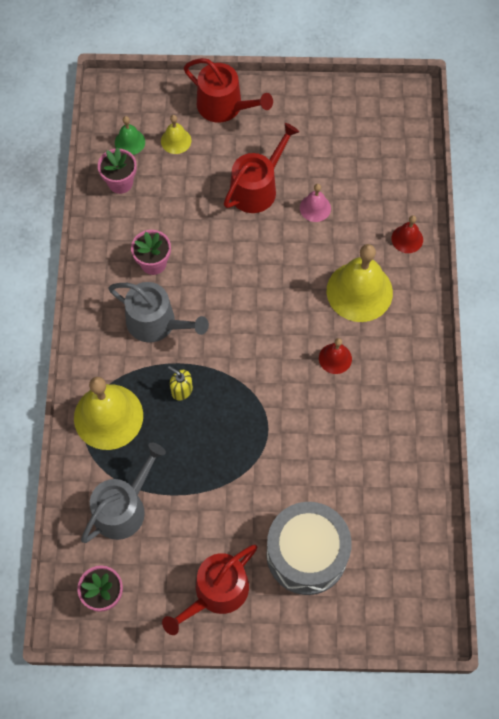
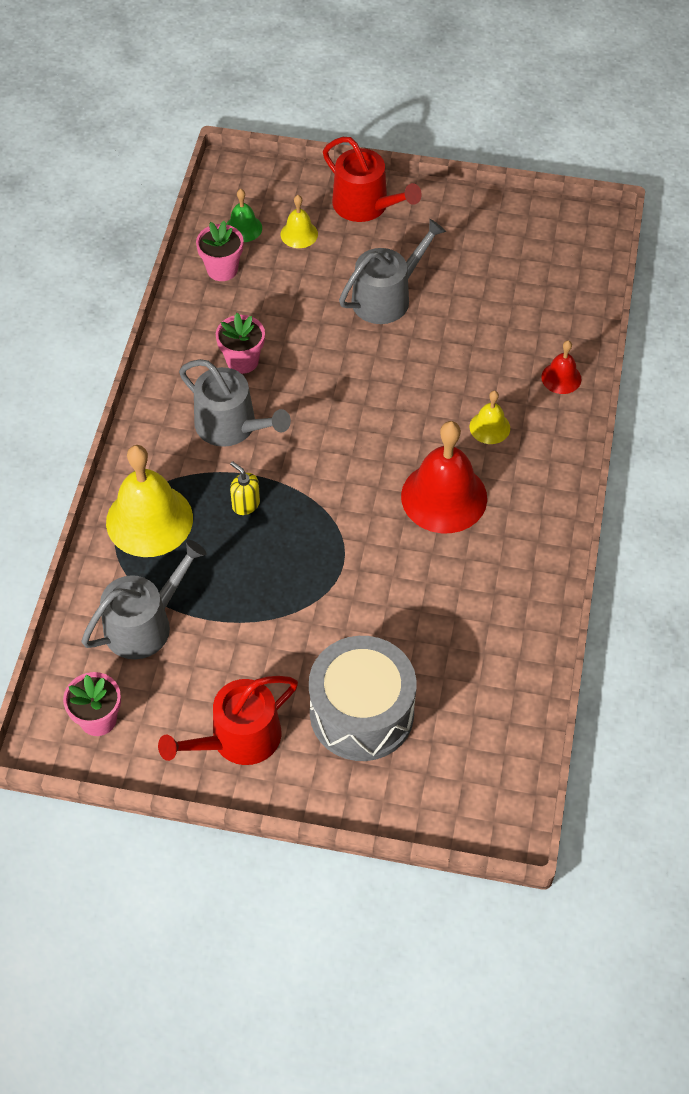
camera: 10 degrees right, 10 degrees down
(257, 187) = (387, 297): red watering can -> grey watering can
(315, 208) = (453, 328): pink bell -> none
(335, 358) = (444, 497): red bell -> red bell, size x2.05
(359, 291) = (489, 427): yellow bell -> yellow bell, size x0.49

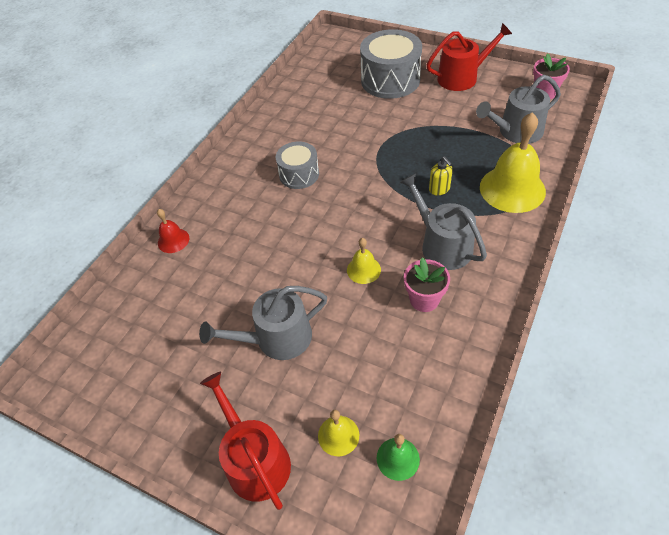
camera: 160 degrees left, 5 degrees down
(222, 269) = (429, 405): pink flower pot -> none
(444, 497) = (299, 174): red bell -> grey drum
(489, 427) = (245, 213): yellow bell -> yellow bell (363, 270)

